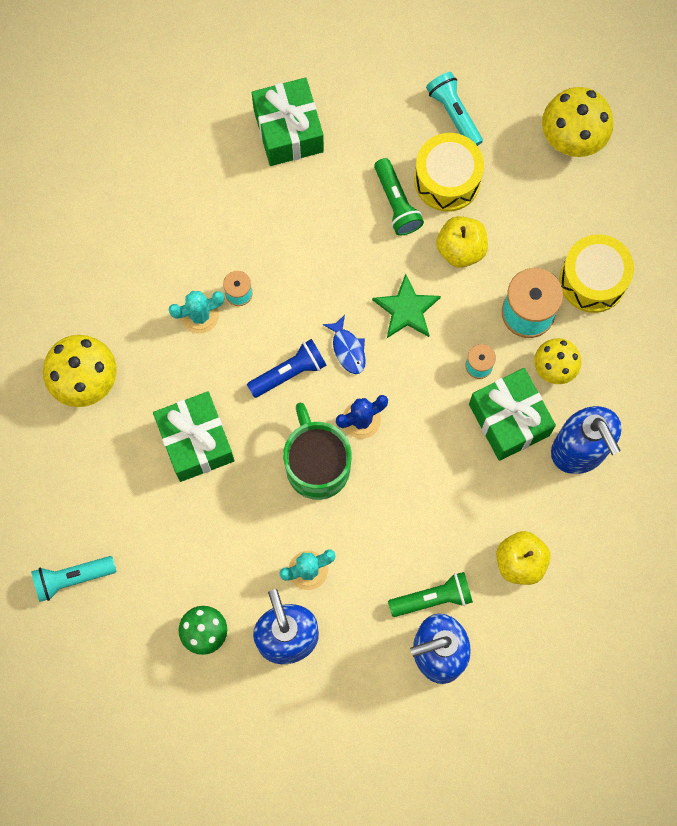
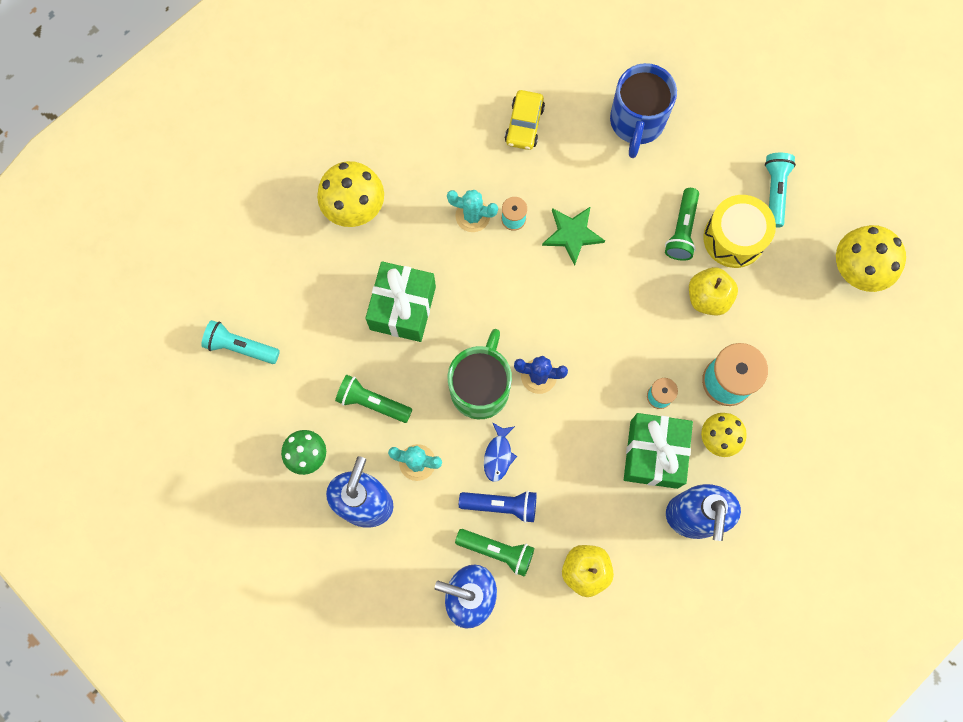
camera: 35 degrees right, 0 degrees up
(187, 199) = (524, 124): none -> yellow car
(229, 545) = (372, 402): none -> green flashlight
(288, 131) = (636, 123): green gift -> blue mug
(289, 372) = (509, 303): blue flashlight -> blue flashlight (501, 505)
(348, 349) = (566, 316): blue fish -> blue fish (498, 455)
(406, 309) = (633, 316): green star -> green star (572, 234)
(593, 280) = (796, 391): yellow drum -> none

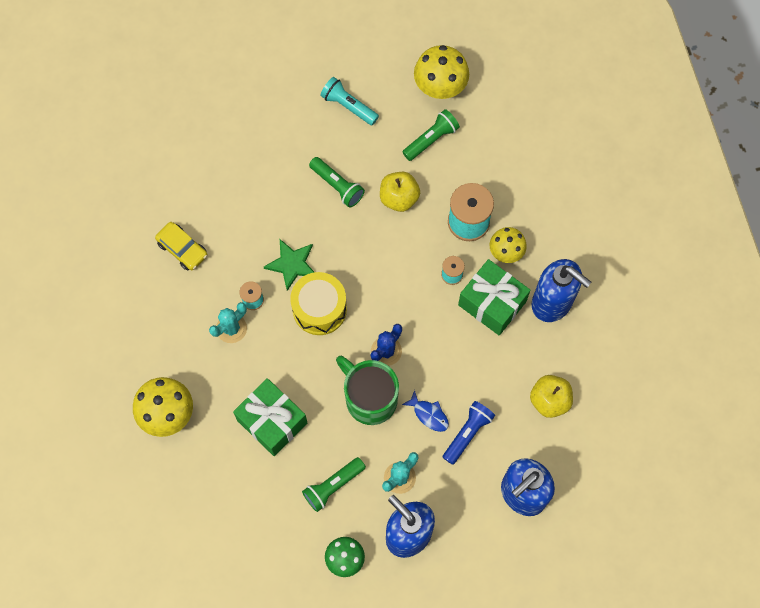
camera: 60 degrees left, 5 degrees down
(240, 347) = (226, 565): turquoise flashlight -> none
(497, 551) = (500, 456): green flashlight -> green flashlight (431, 139)
(636, 123) = (234, 168): blue mug -> none
(734, 238) = (366, 154): yellow drum -> yellow drum (319, 309)

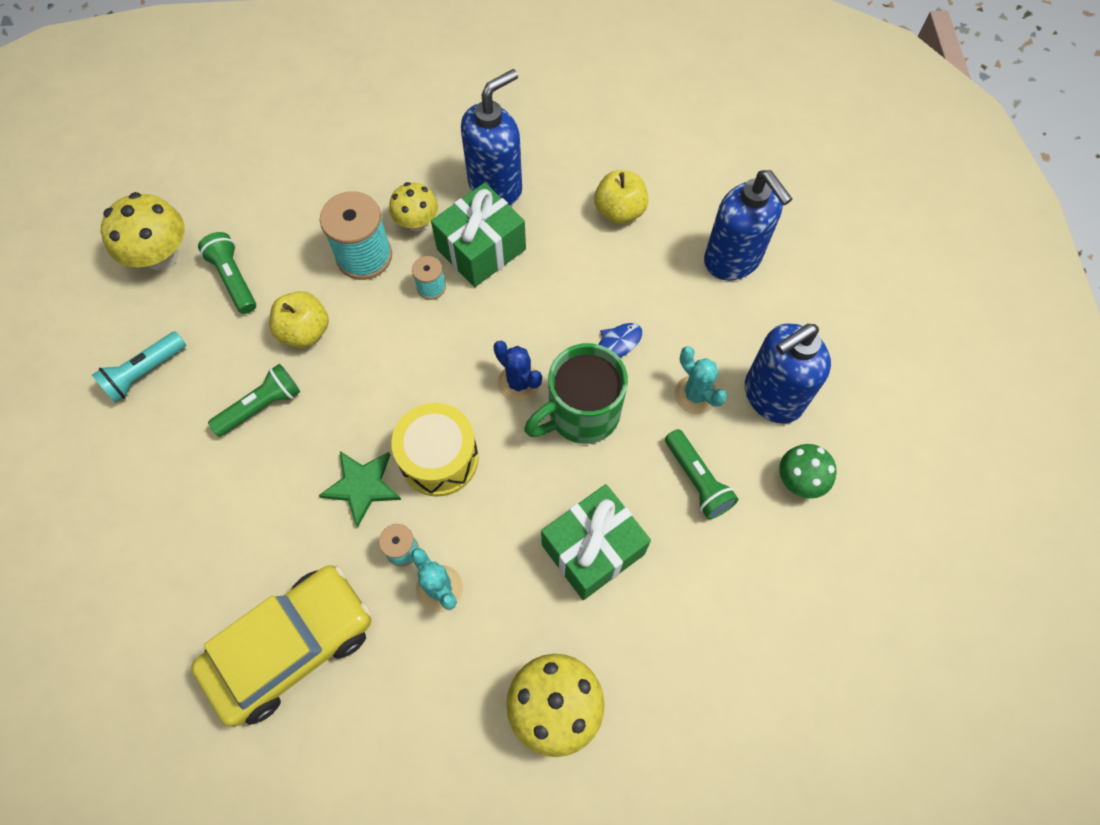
camera: 80 degrees left, 5 degrees down
(182, 249) = (292, 647): yellow car -> yellow car, size x1.94
(467, 433) = (648, 306): blue flashlight -> none

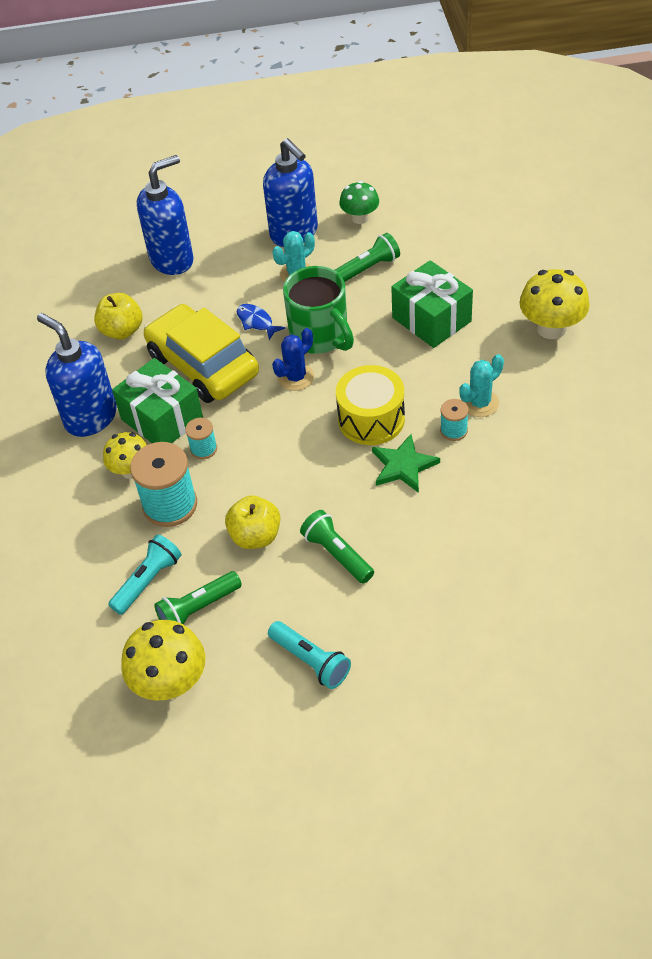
camera: 90 degrees left, 15 degrees down
(277, 238) = (148, 581): none -> turquoise flashlight
(292, 647) = (547, 487): yellow car -> yellow car (203, 365)

